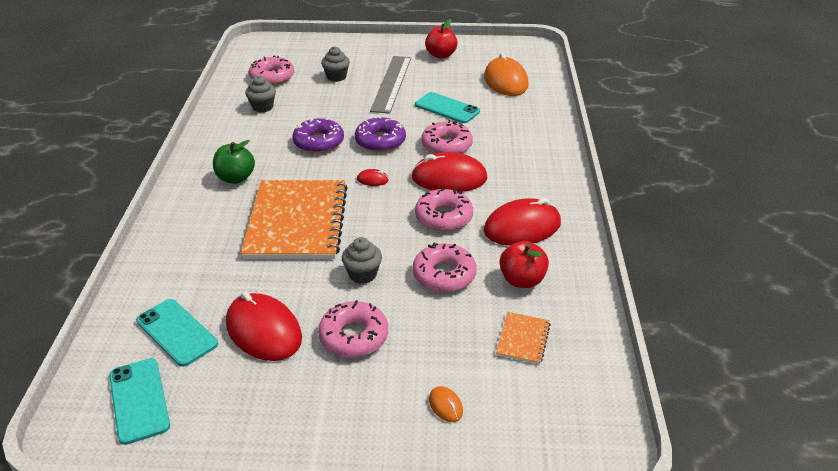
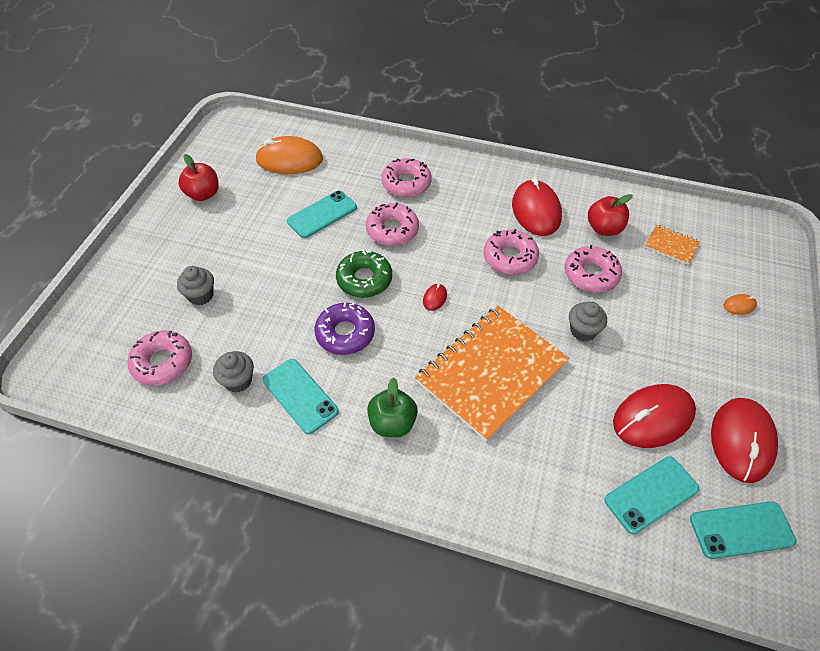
camera: 75 degrees left, 15 degrees up
(254, 134) = (300, 395): none -> turquoise phone
(297, 222) = (491, 372): orange notebook -> orange notebook turned 60 degrees counterclockwise
(354, 336) = (663, 350): pink donut -> pink donut (406, 183)
(380, 141) = (364, 279): purple donut -> green donut
(391, 83) = (245, 248): grey ruler -> none
(449, 178) = (449, 240): red mouse -> red mouse (741, 441)

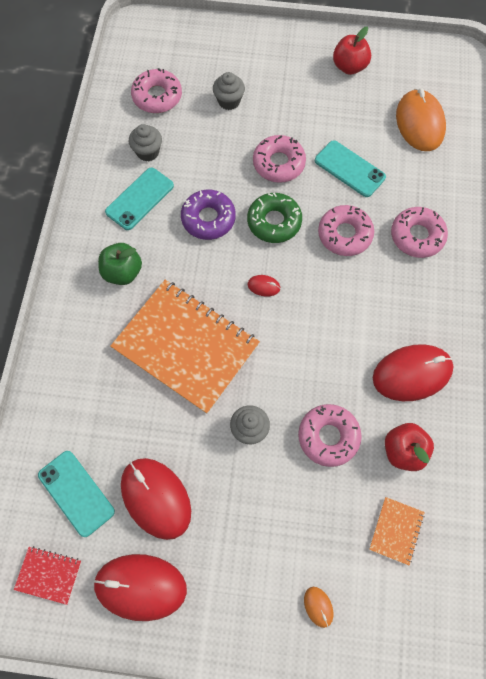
camera: 80 degrees right, 15 degrees up
(510, 257) = (334, 351): pink donut -> pink donut (278, 163)
(741, 530) = (48, 575): turquoise phone -> red notebook

